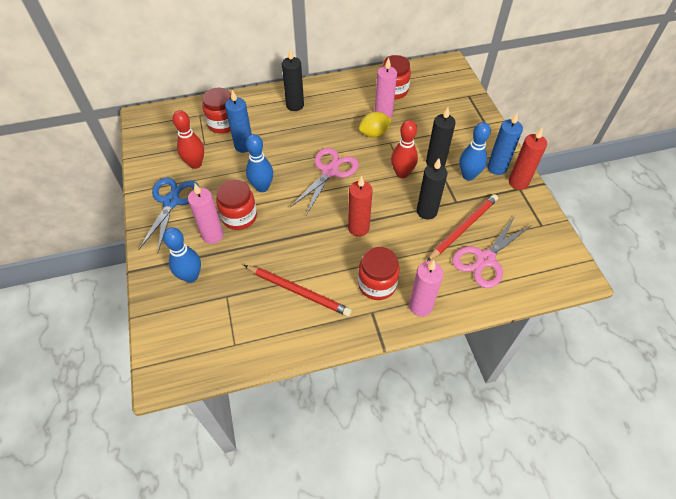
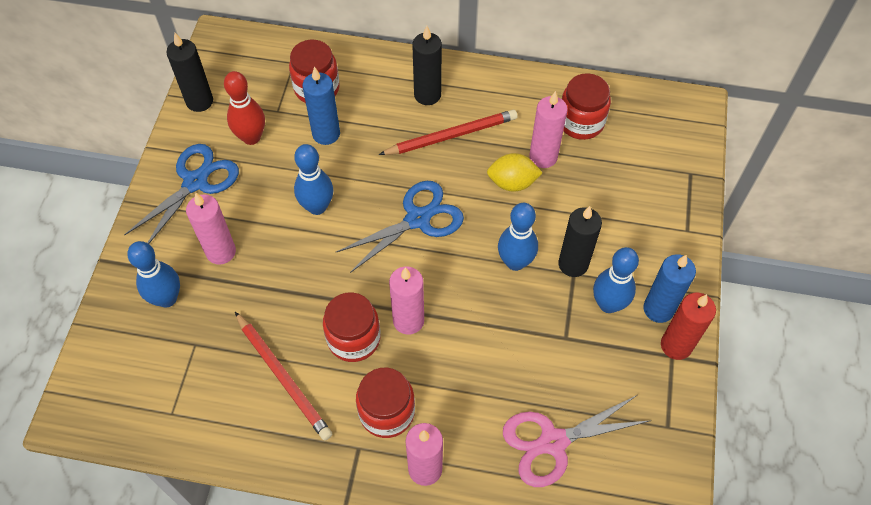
camera: 25 degrees right, 5 degrees up
(239, 217) = (266, 239): red jar -> red jar (354, 339)
(329, 171) = (417, 219): pink scissors -> blue scissors
(358, 228) = (408, 320): red candle -> pink candle
(402, 173) = (515, 262): red bowling pin -> blue bowling pin
(426, 211) = (515, 335): black candle -> black candle (199, 101)
(463, 228) = (551, 382): red pencil -> red pencil (451, 135)

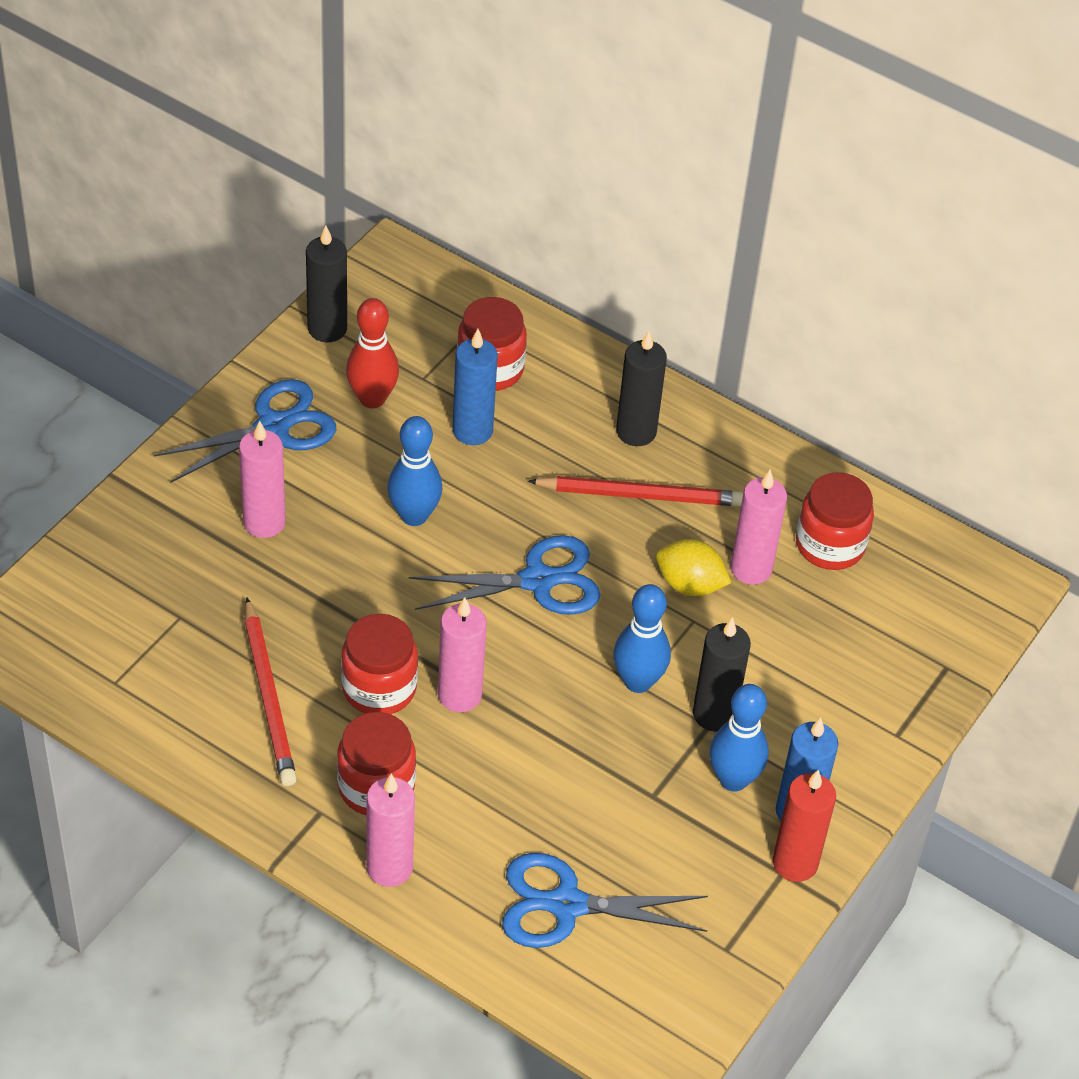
camera: 20 degrees right, 10 degrees down
(167, 298) = (171, 551): blue bowling pin -> none
(553, 442) = (567, 905): pink scissors -> blue scissors

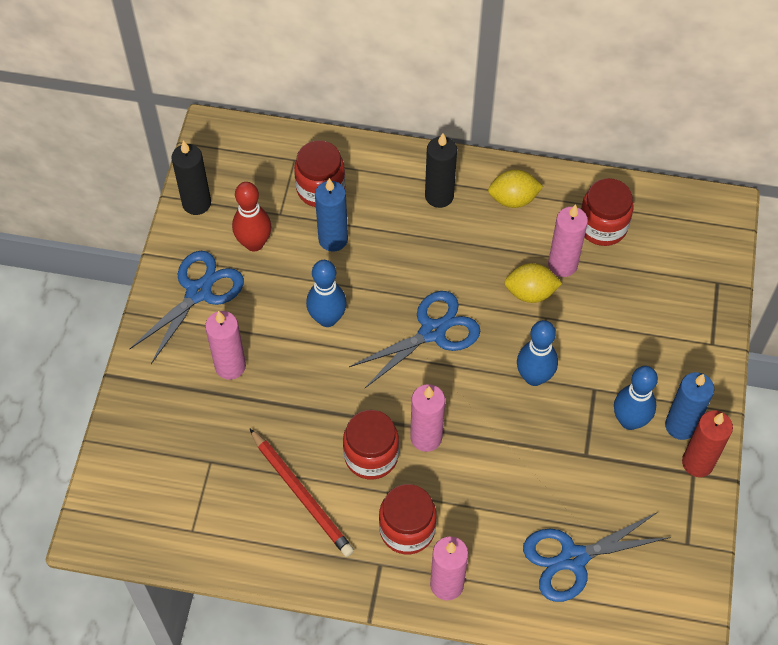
camera: 20 degrees left, 10 degrees up
(640, 495) = (465, 241): red pencil -> none
(714, 714) = (593, 379): black candle -> none
(730, 470) = (513, 199): none -> yellow lemon

